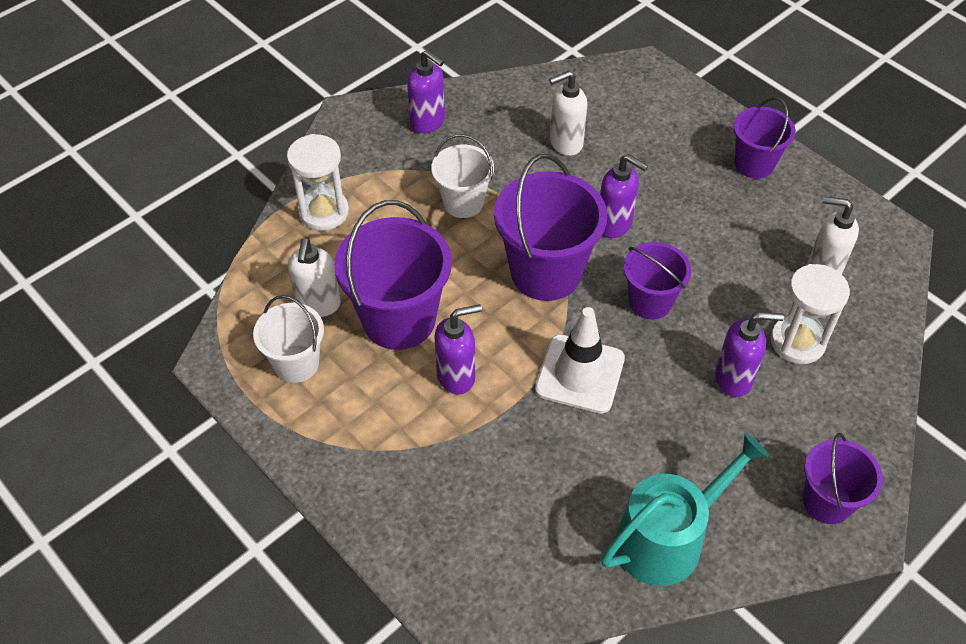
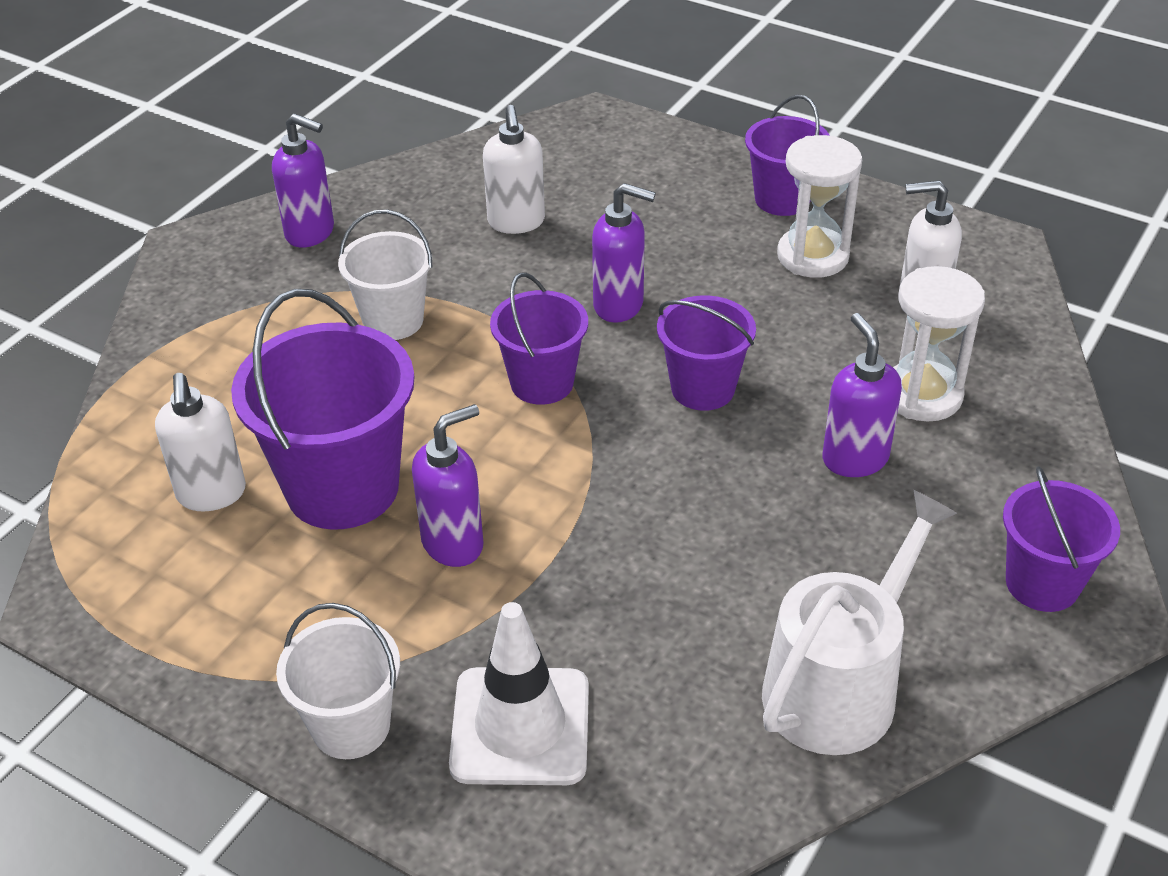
camera: 15 degrees left, 10 degrees down
(296, 363) = (198, 581): white bucket -> white bucket (351, 726)
(323, 212) = (185, 372): white hourglass -> white hourglass (812, 256)
(546, 272) = (542, 383): purple bucket -> purple bucket, size x0.60
(565, 143) = (516, 222): white soap dispenser -> white soap dispenser turned 60 degrees counterclockwise
(580, 374) = (635, 500): white traffic cone -> white traffic cone (520, 726)
(667, 538) = (839, 686): turquoise watering can -> white watering can
(734, 379) = (854, 458): purple soap dispenser -> purple soap dispenser turned 90 degrees counterclockwise

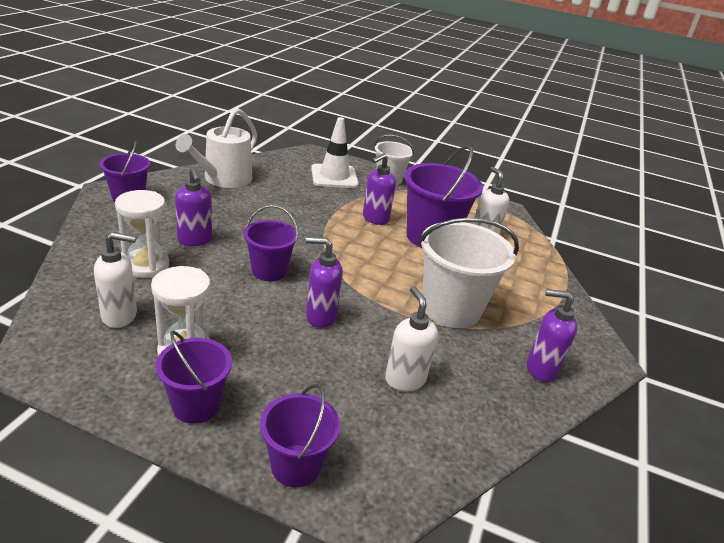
camera: 165 degrees right, 10 degrees down
(393, 320) = (451, 309): white bucket -> white bucket, size x1.67
(542, 383) = (356, 275): purple bucket -> purple bucket (296, 465)

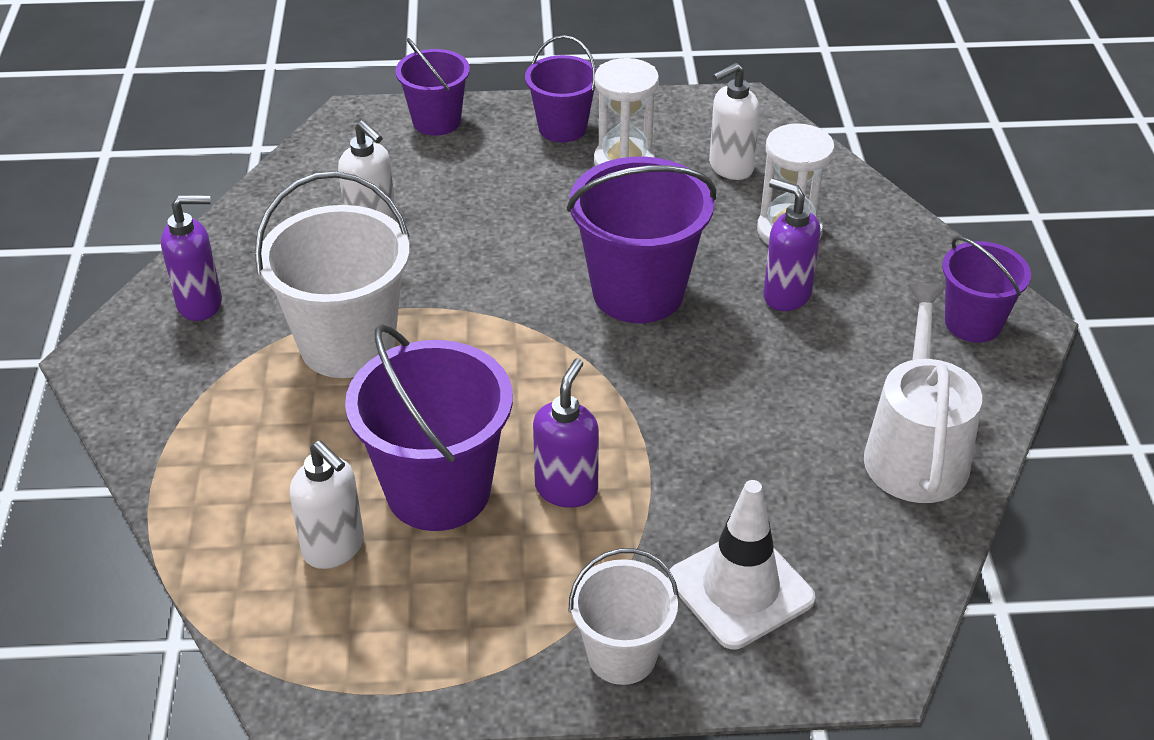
camera: 160 degrees right, 10 degrees up
(269, 271) = (638, 292): purple bucket -> purple bucket, size x1.67
(320, 316) = (518, 257): purple soap dispenser -> none

